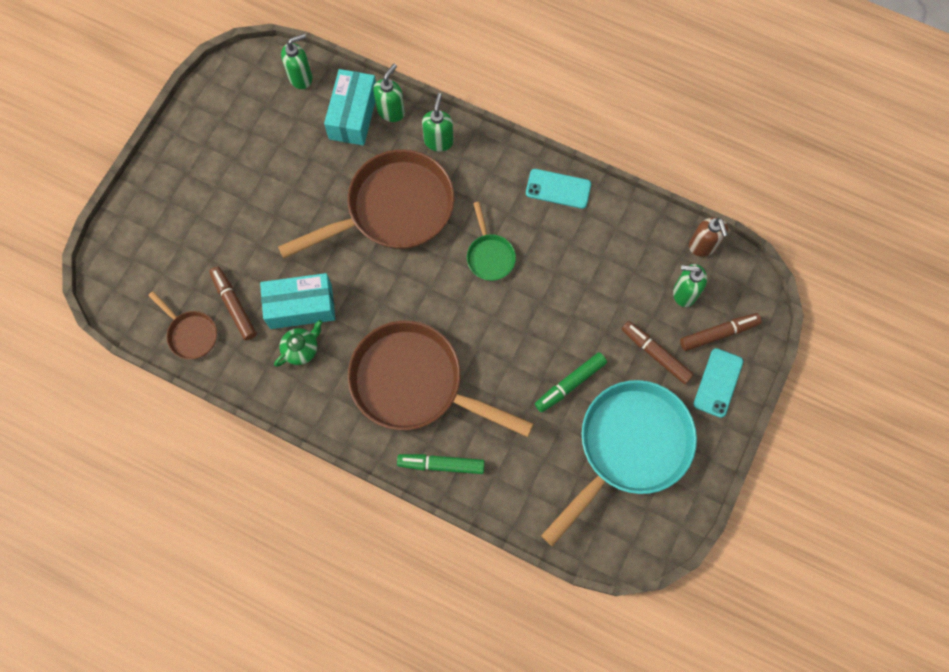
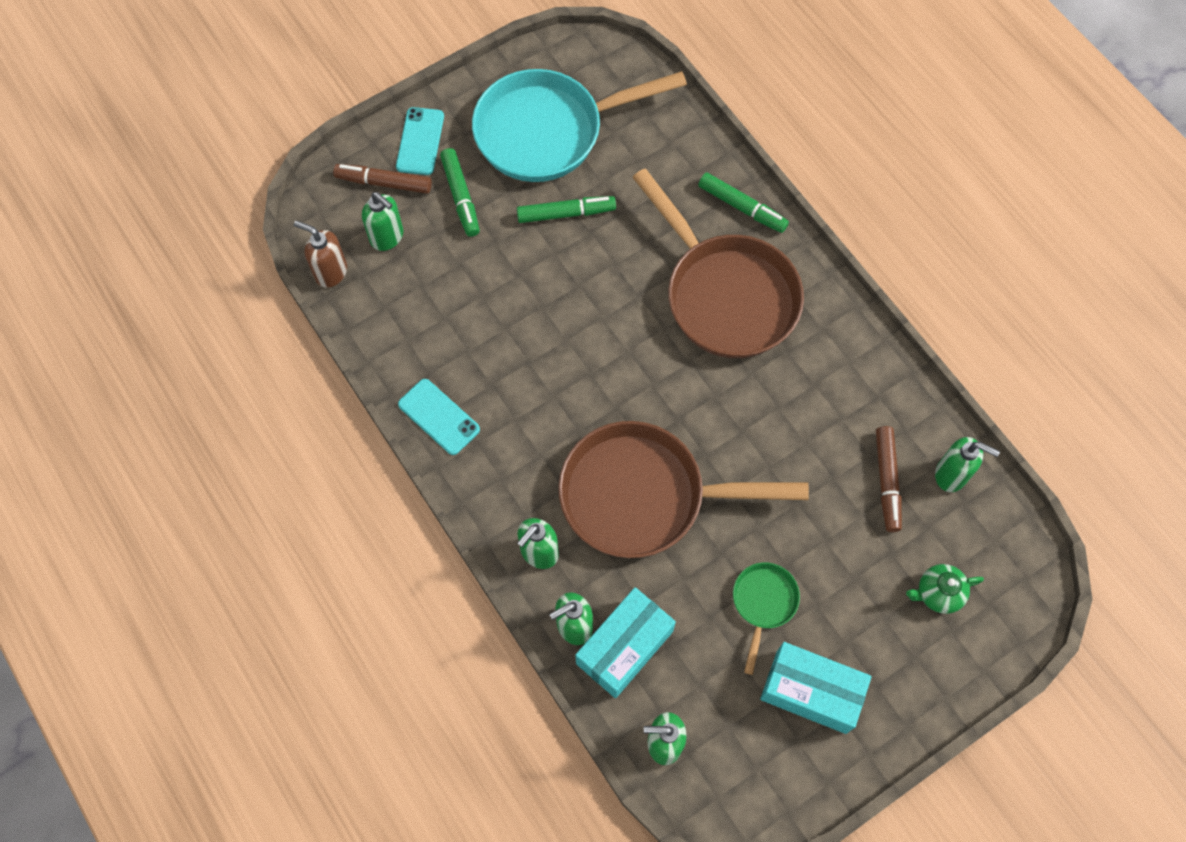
camera: 150 degrees left, 5 degrees down
(191, 334) = (951, 475): brown pan -> green soap dispenser
(301, 306) = (809, 439): turquoise box -> turquoise box (811, 692)
(301, 349) = (831, 392): green teapot -> green teapot (938, 593)
(489, 255) = (565, 383): green pan -> green pan (763, 603)
(655, 354) = (461, 196): brown marker -> green marker
(703, 246) = (330, 272): brown soap dispenser -> brown soap dispenser turned 75 degrees counterclockwise
(718, 383) = (420, 141): turquoise phone -> turquoise phone turned 45 degrees counterclockwise

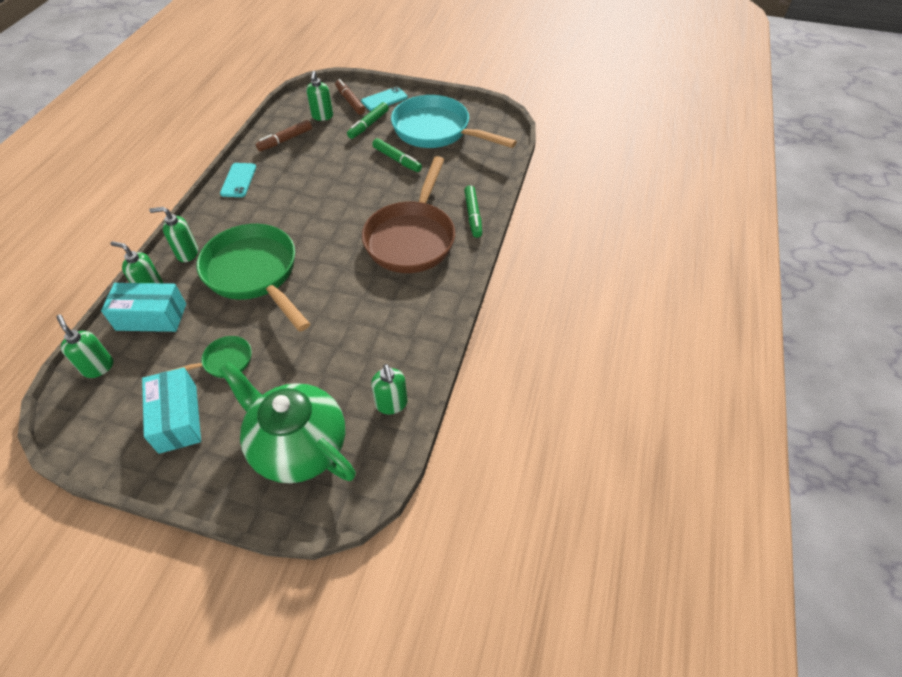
camera: 50 degrees right, 15 degrees down
(330, 272) = (286, 111): brown soap dispenser -> none
(643, 496) = (255, 274): brown pan -> green pan
(886, 481) = (357, 374): brown marker -> brown marker (285, 140)
(938, 593) = (298, 446): green teapot -> green teapot, size x2.48

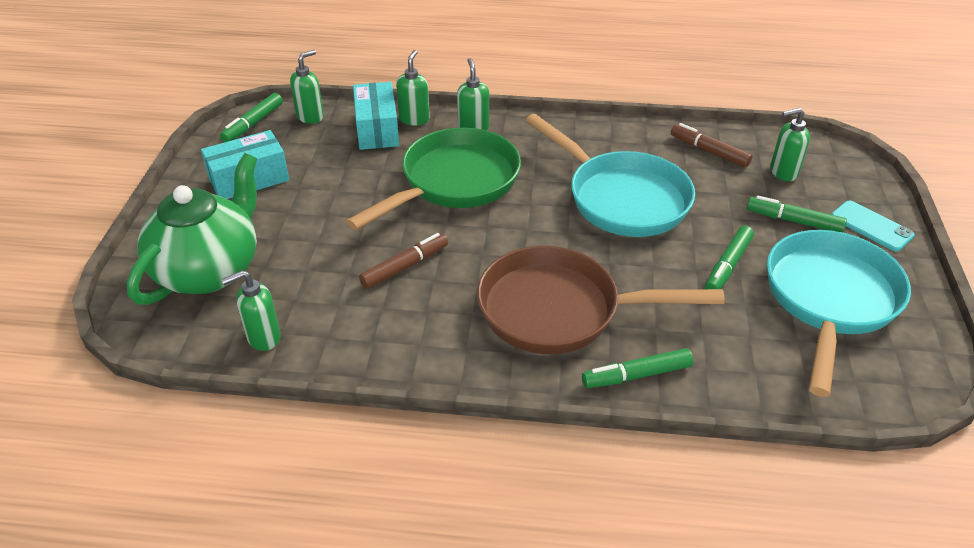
camera: 80 degrees right, 10 degrees down
(81, 417) = (253, 124): none -> green marker
(224, 361) = (321, 191): green pan -> none
(238, 180) = (610, 133): turquoise phone -> none
(315, 189) = (621, 198): none -> turquoise pan
(350, 101) = (839, 191): brown marker -> brown marker (405, 267)

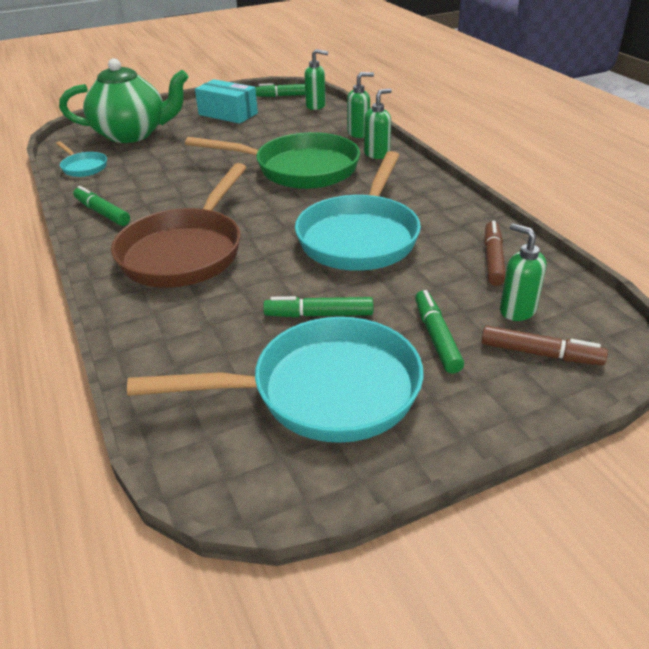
camera: 60 degrees right, 5 degrees down
(263, 337) = (83, 167): green soap dispenser -> turquoise pan
(377, 129) = (329, 127): turquoise box -> none
(405, 267) = (185, 183): brown marker -> brown marker (540, 353)
(559, 310) = (186, 251): brown pan -> brown pan turned 135 degrees counterclockwise
(636, 375) = (132, 306): green marker -> green marker (102, 212)
(871, 226) = (492, 395): turquoise phone -> none

